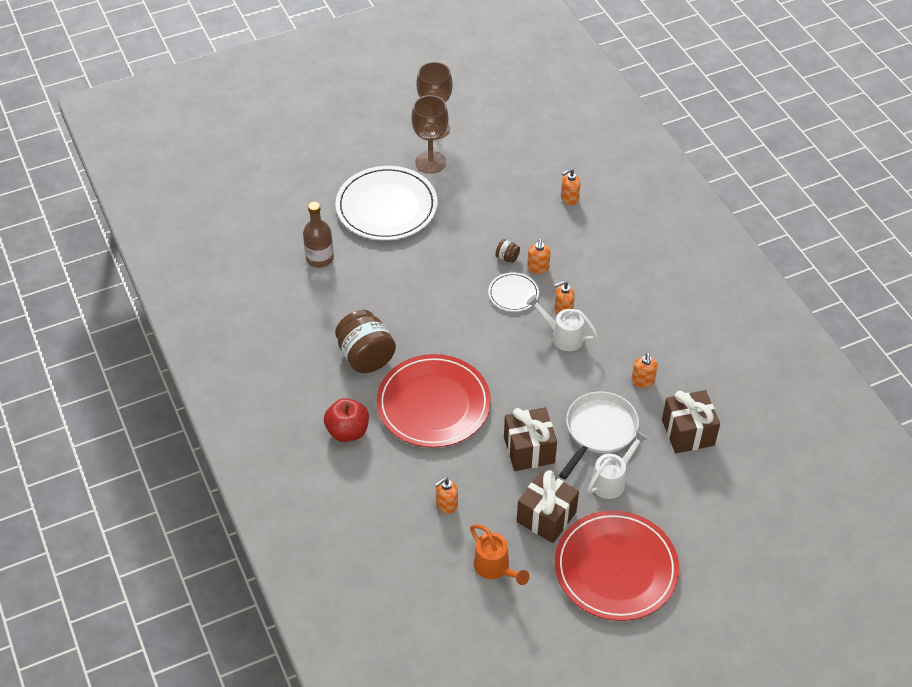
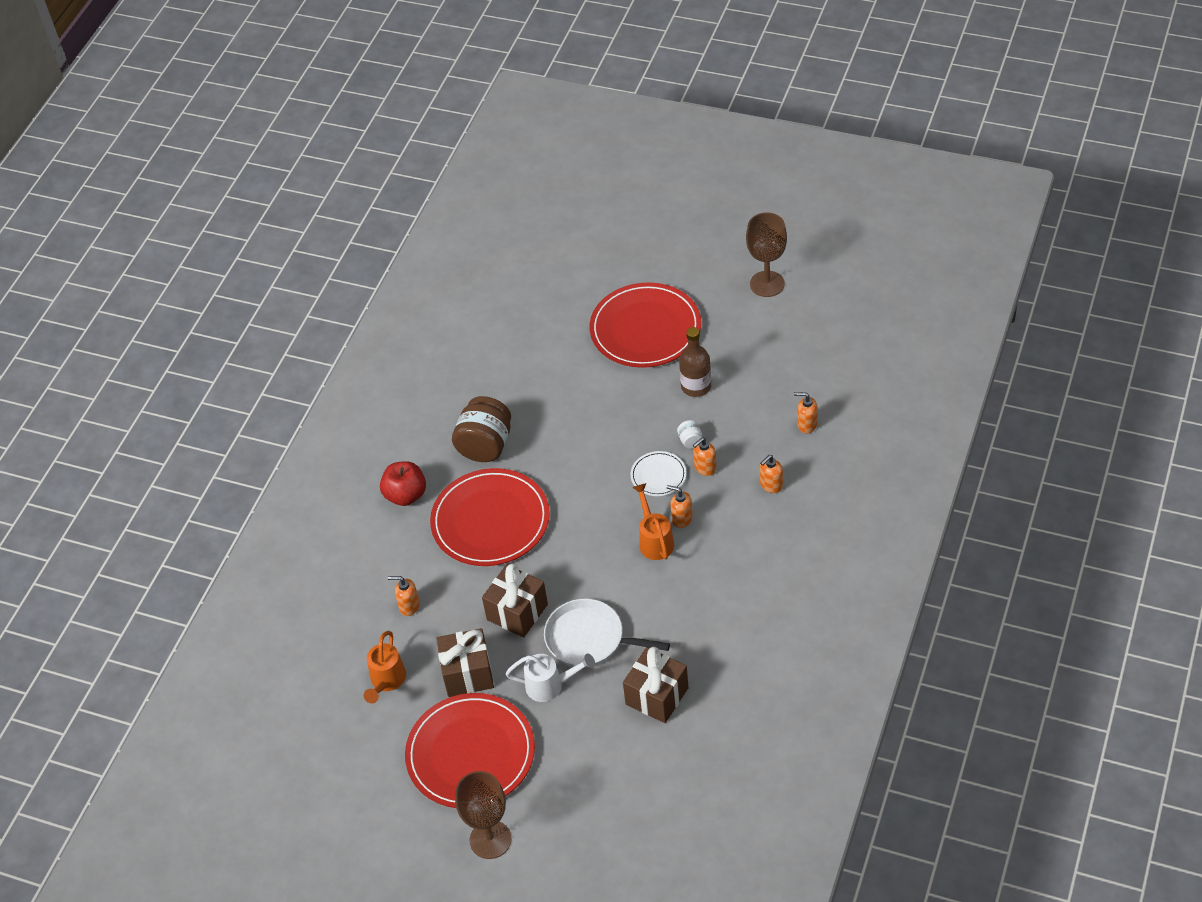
camera: 50 degrees right, 0 degrees up
(320, 258) = (543, 339): brown bottle -> brown bottle (696, 386)
(386, 206) = (645, 329): white plate -> red plate
(430, 162) = (727, 313): brown goblet -> brown goblet (490, 839)
(507, 257) = (690, 441): brown jar -> white jar
(562, 336) = (654, 540): white watering can -> orange watering can
(599, 430) = (589, 639): white pan -> white pan turned 150 degrees counterclockwise
(643, 381) = (673, 626): orange soap dispenser -> orange soap dispenser (771, 485)

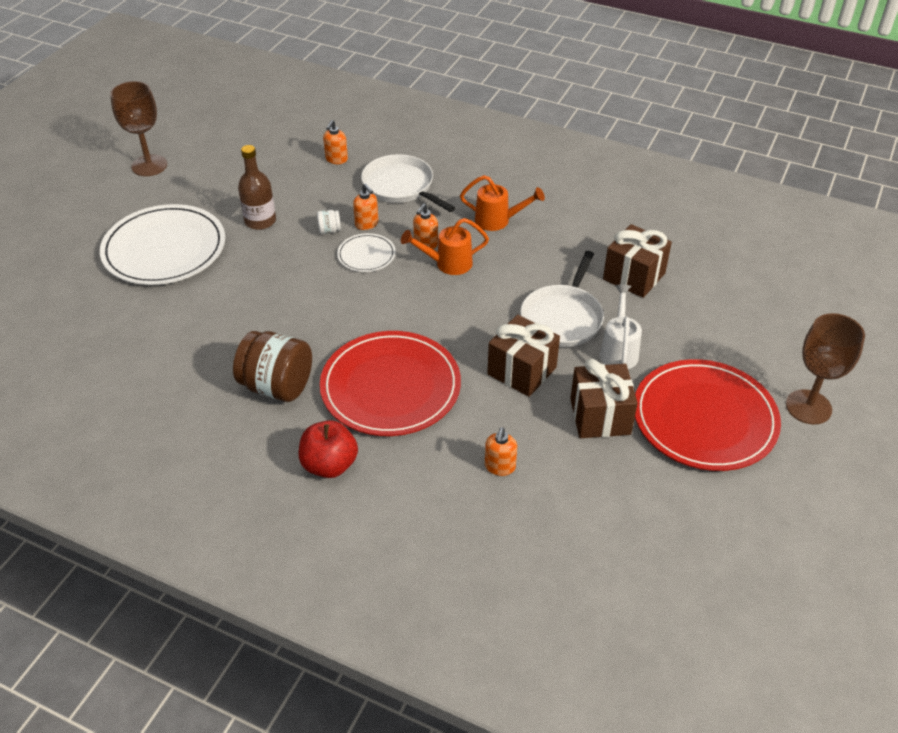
camera: 90 degrees left, 5 degrees down
(386, 681) = (606, 492): orange watering can -> orange watering can (498, 221)
(645, 329) = (164, 249): red plate -> white plate
(771, 485) = (400, 186): orange soap dispenser -> white pan

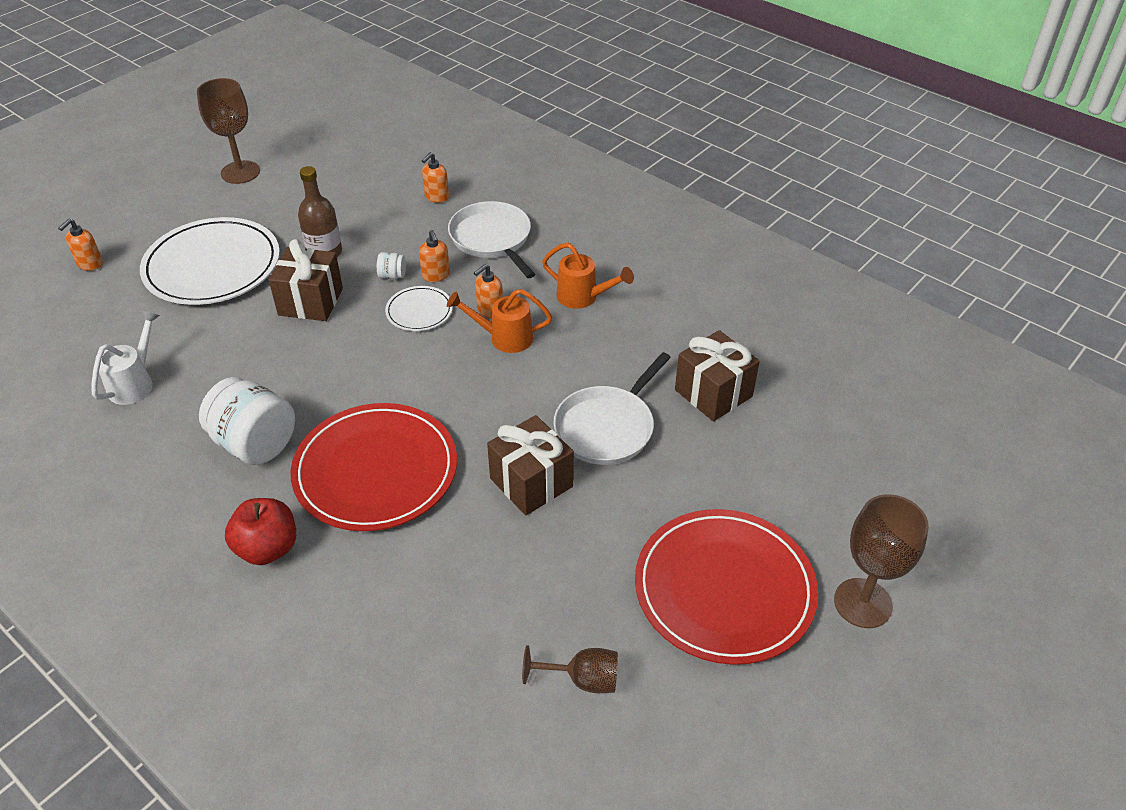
camera: 15 degrees right, 0 degrees up
(277, 386) = (255, 443): brown jar -> white jar
(500, 467) = (454, 594): orange soap dispenser -> orange soap dispenser (90, 264)
(600, 416) = (598, 558): brown gift -> brown gift (311, 301)
(619, 350) = (656, 480): white watering can -> white watering can (135, 383)
(627, 506) = (582, 679): none -> brown goblet

